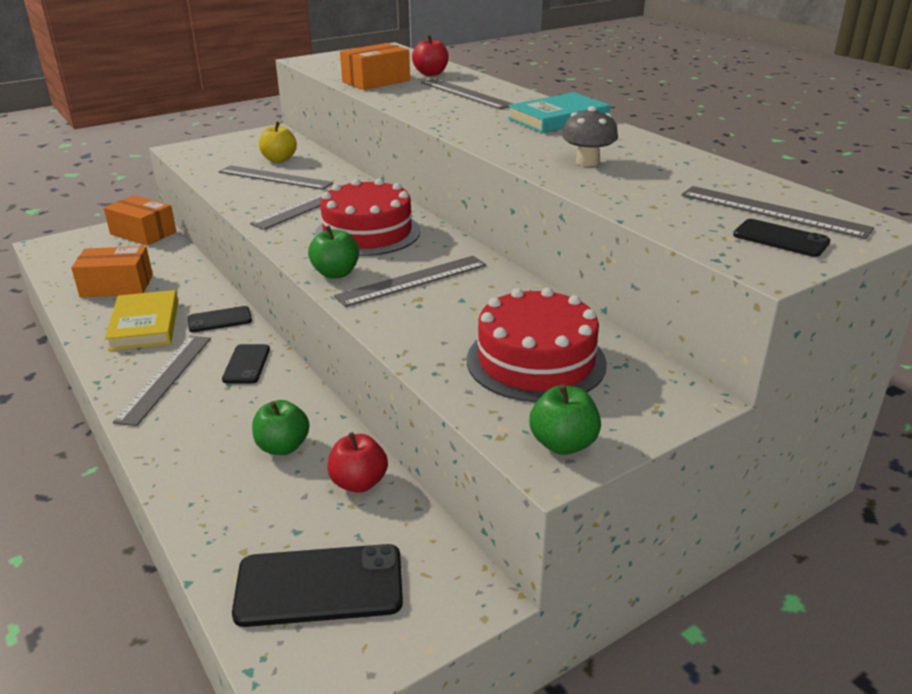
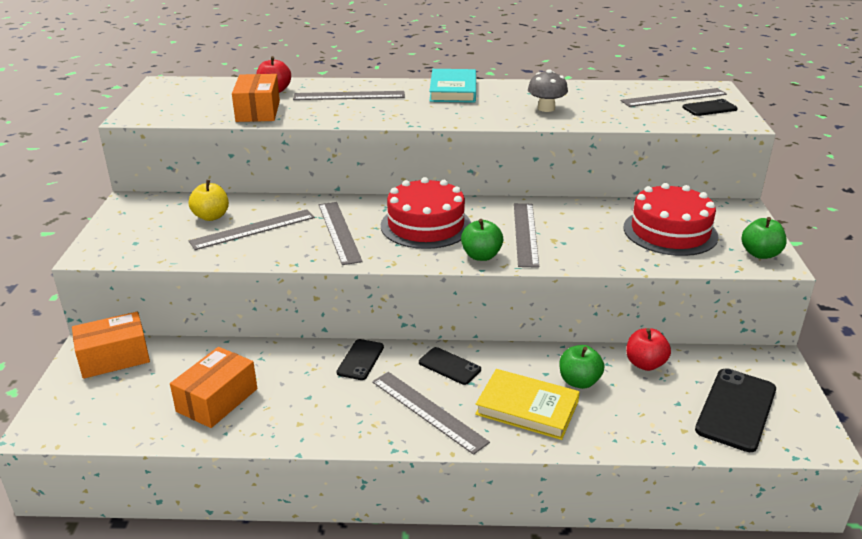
camera: 55 degrees left, 0 degrees up
(145, 325) = (320, 401): yellow book -> yellow book (527, 408)

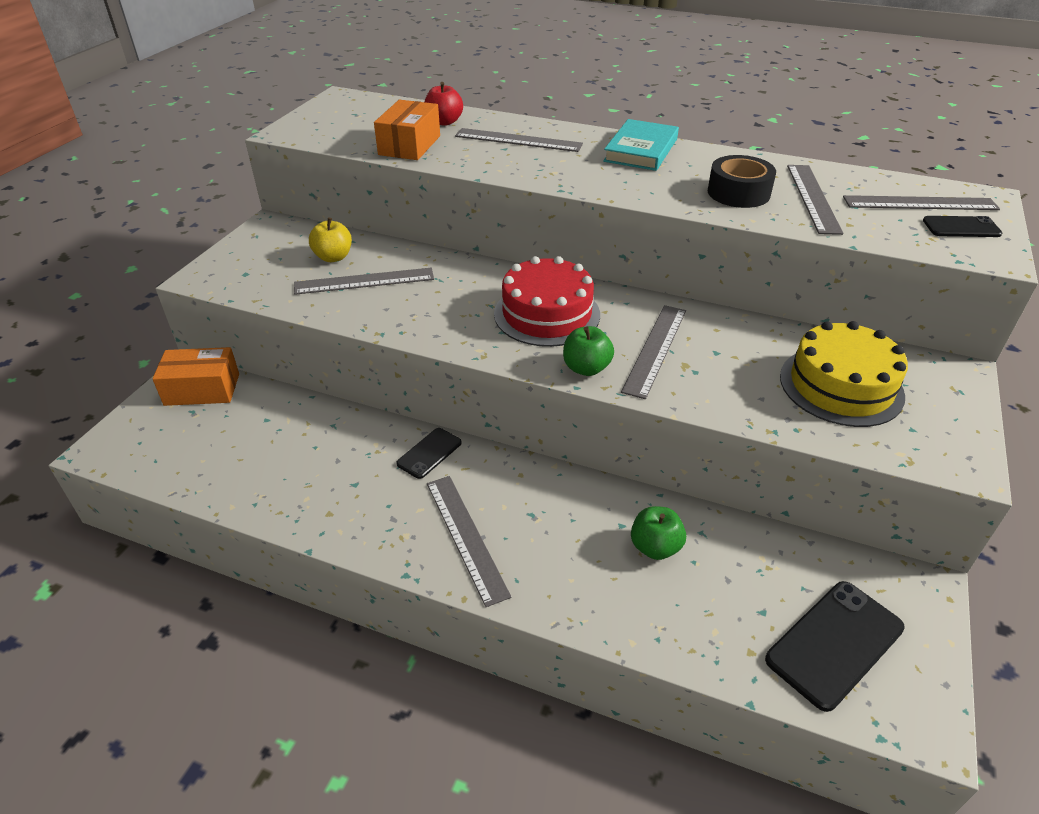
camera: 20 degrees right, 10 degrees up
(217, 400) = (267, 463): orange box -> none
(339, 232) = (449, 303): grey ruler -> grey ruler (813, 198)
(449, 366) = (518, 486): black phone -> none
(527, 408) = (576, 565): yellow book -> none
(546, 108) = (738, 193): grey mushroom -> black tape
(645, 364) = (748, 545): red apple -> none
(670, 232) = (841, 386): red cake -> yellow cake
(760, 254) = (949, 446): green apple -> none

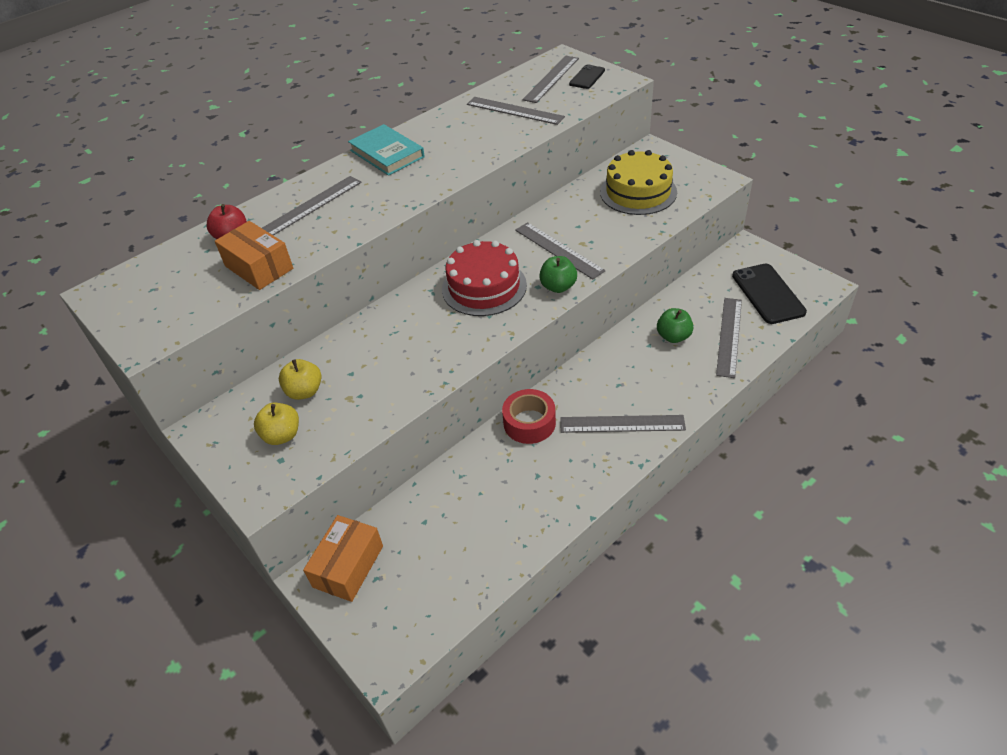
camera: 60 degrees left, 5 degrees up
(274, 264) = (282, 435): none -> yellow apple
(364, 281) = (361, 378): grey ruler -> grey ruler (729, 336)
(429, 453) = (529, 423): black phone -> red tape
(738, 193) = (484, 135): black tape -> none

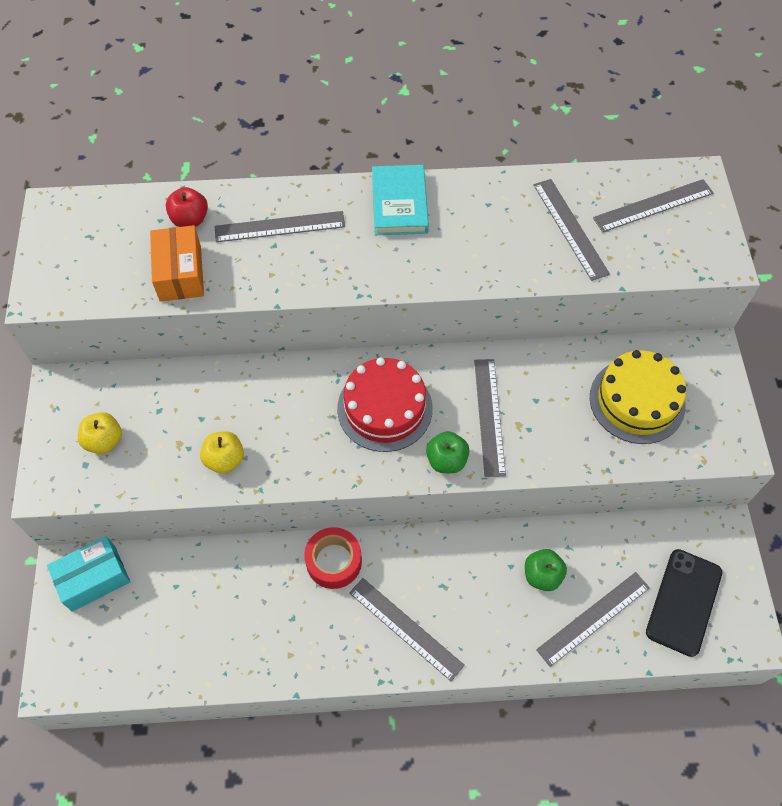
camera: 35 degrees right, 15 degrees up
(304, 391) = (154, 409): yellow apple -> yellow apple (225, 460)
(348, 566) = (94, 578): orange box -> turquoise box
(587, 77) = (692, 230): black phone -> none

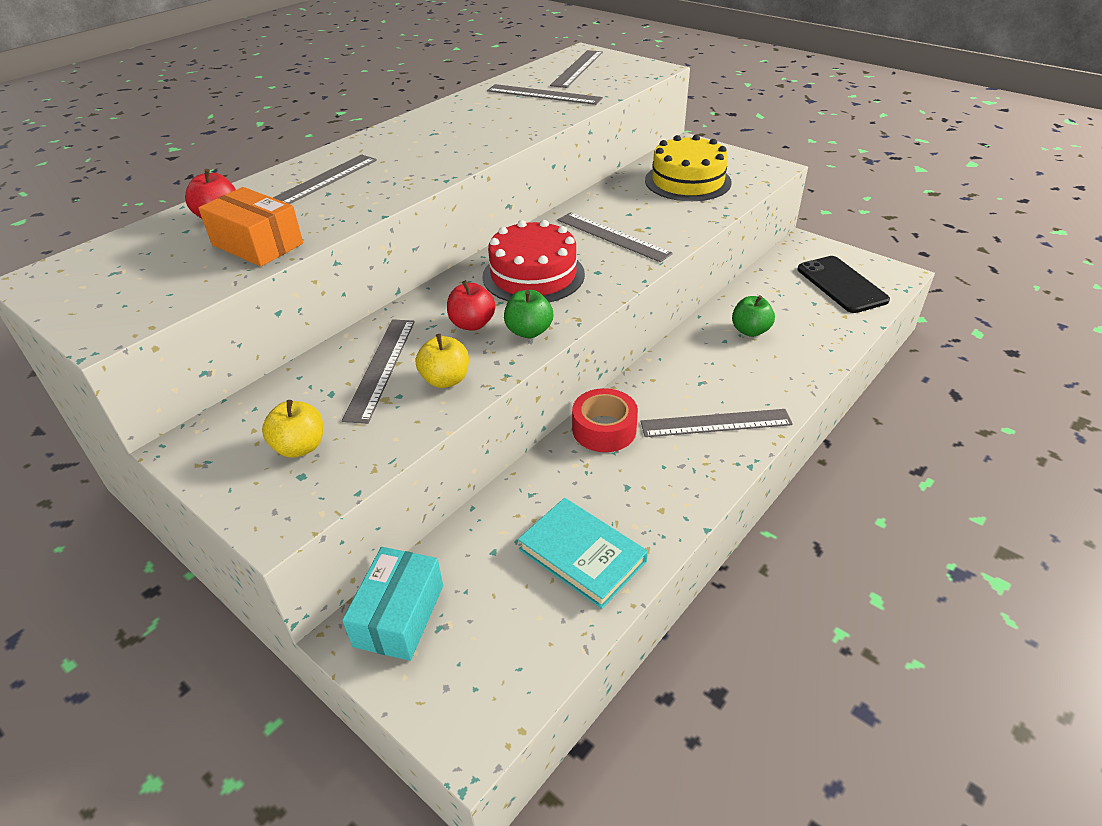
camera: 45 degrees left, 20 degrees down
(293, 422) = (472, 324): none -> red apple
(399, 203) = (403, 134): turquoise book -> turquoise book (582, 555)
(446, 460) = (622, 271): green apple -> green apple (529, 331)
(593, 618) = (812, 327): grey ruler -> grey ruler (381, 368)

